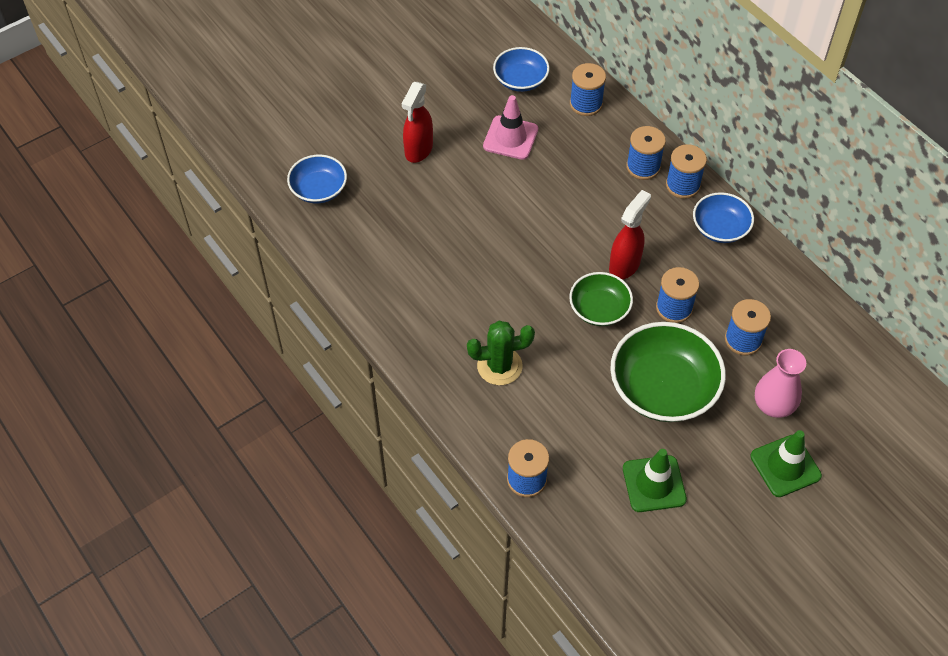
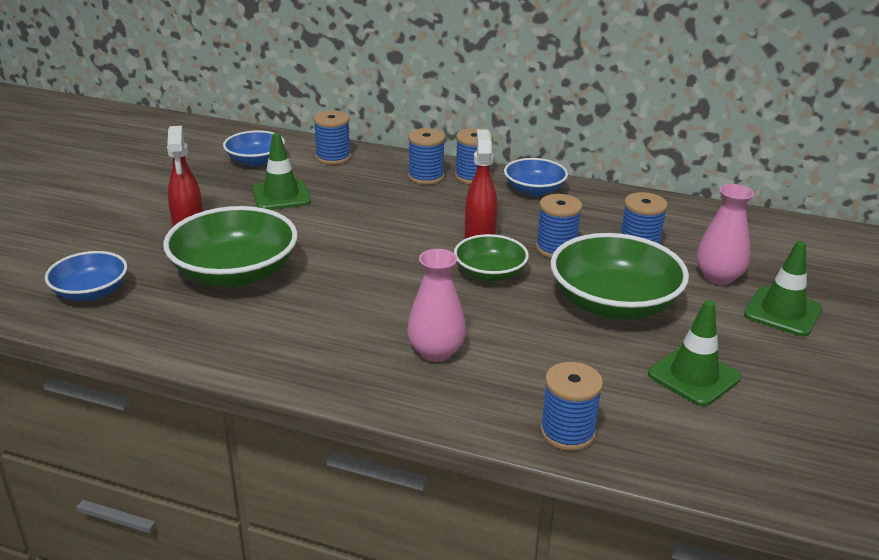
camera: 35 degrees left, 25 degrees down
(421, 216) = (235, 273): none -> green bowl
(499, 366) = (436, 352): green cactus -> pink vase
(510, 138) = (281, 195): pink traffic cone -> green traffic cone

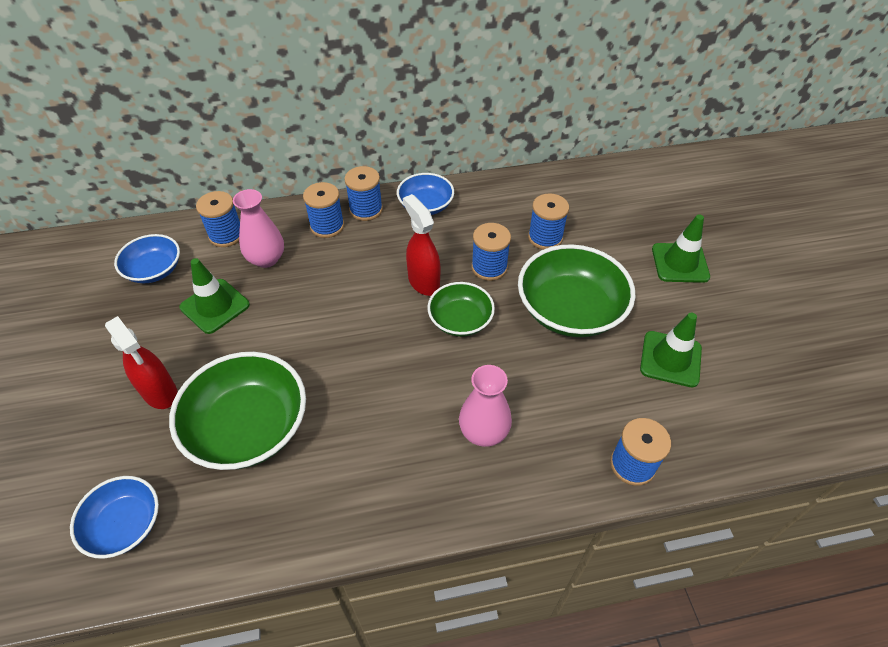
camera: 30 degrees left, 20 degrees up
(718, 277) = (618, 246): pink vase -> pink vase (266, 259)

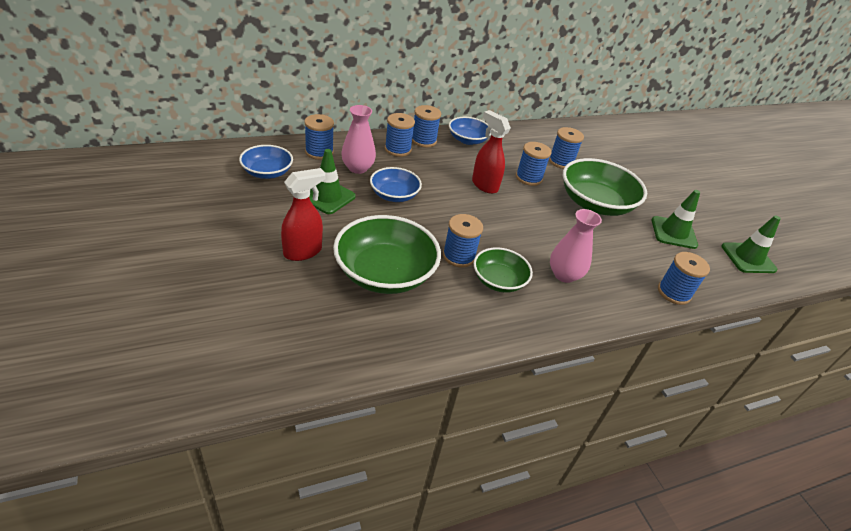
camera: 15 degrees left, 10 degrees down
(125, 525) = (307, 338): blue bowl -> blue bowl (394, 195)
(160, 393) = (303, 252): red spray bottle -> red spray bottle turned 75 degrees counterclockwise
(351, 400) = (458, 256): none -> blue spool
(460, 320) = (520, 208): green bowl -> green bowl (498, 281)
(680, 263) = (657, 179): green traffic cone -> green traffic cone (748, 258)

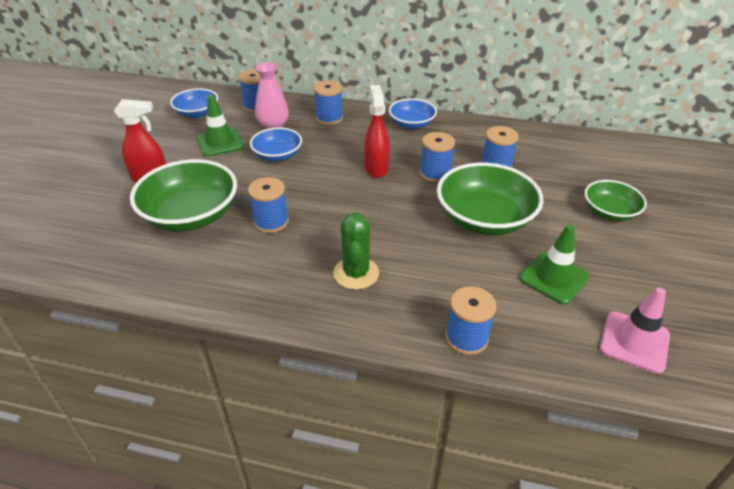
camera: 40 degrees right, 0 degrees up
(423, 140) = (364, 115): blue spool -> none
(498, 281) = (281, 255): green bowl -> green bowl (609, 212)
(564, 275) = (356, 273): pink vase -> green cactus
(748, 258) = (634, 342): green traffic cone -> pink traffic cone

